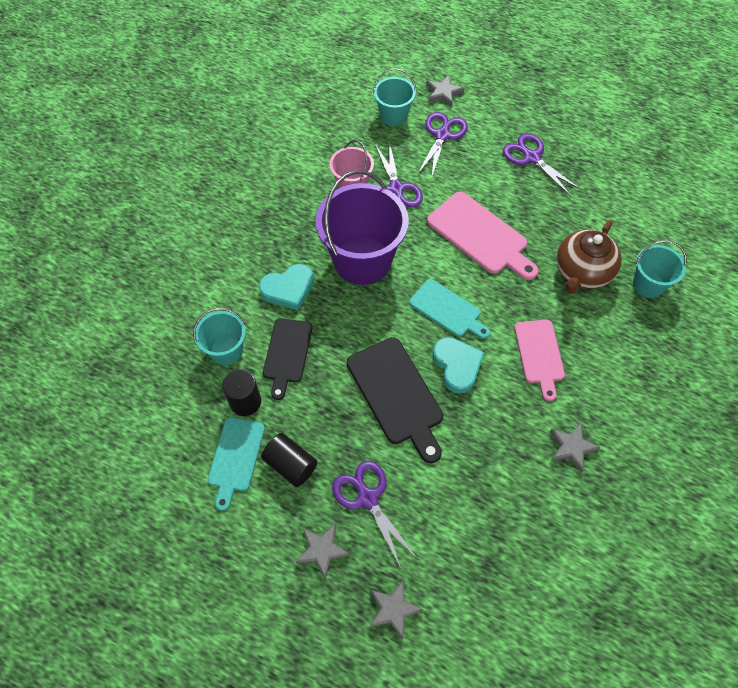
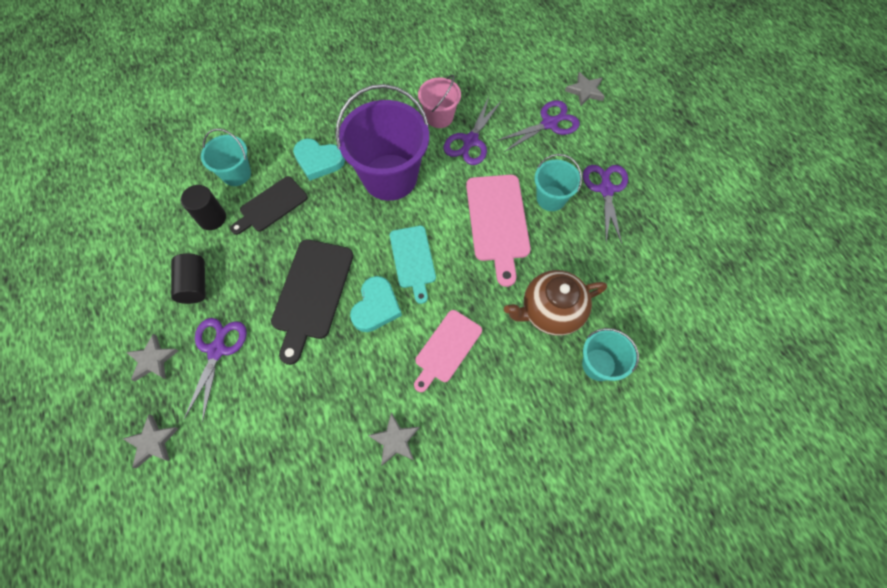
camera: 40 degrees right, 5 degrees up
(235, 458) = (168, 251): turquoise cutting board -> none
(393, 116) = (526, 84): turquoise bucket -> turquoise bucket (551, 198)

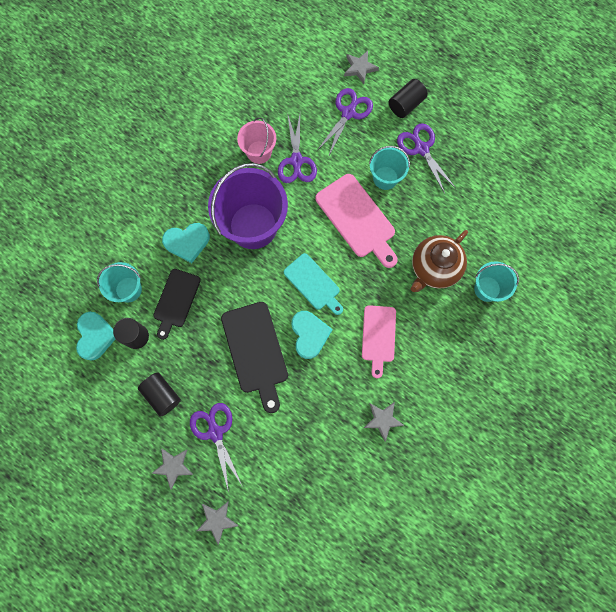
camera: 30 degrees left, 10 degrees up
(177, 198) = (96, 336): none -> turquoise heart
(613, 143) = (406, 104): none -> black cylinder

